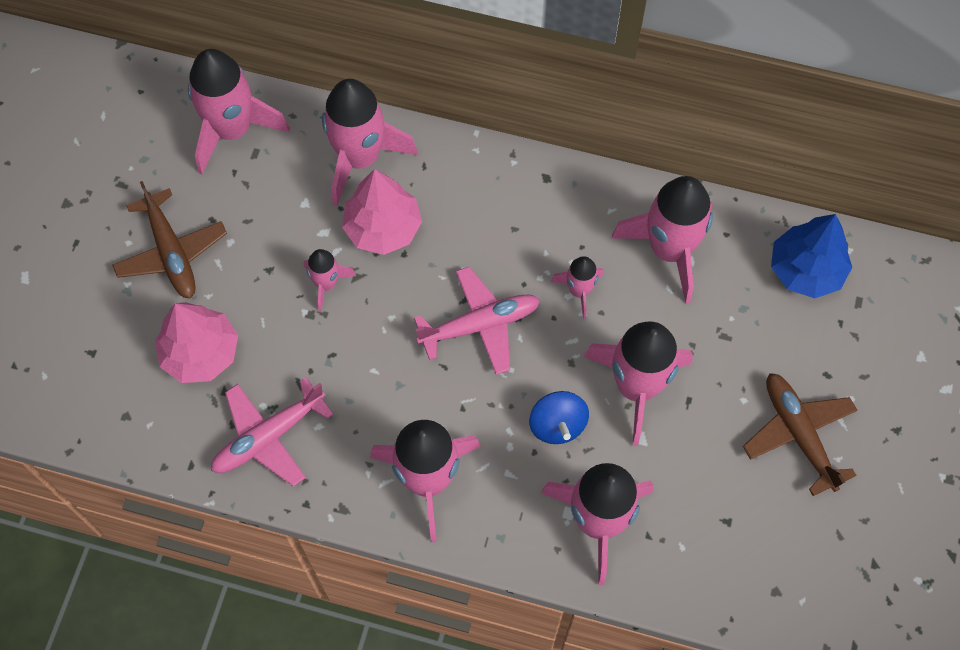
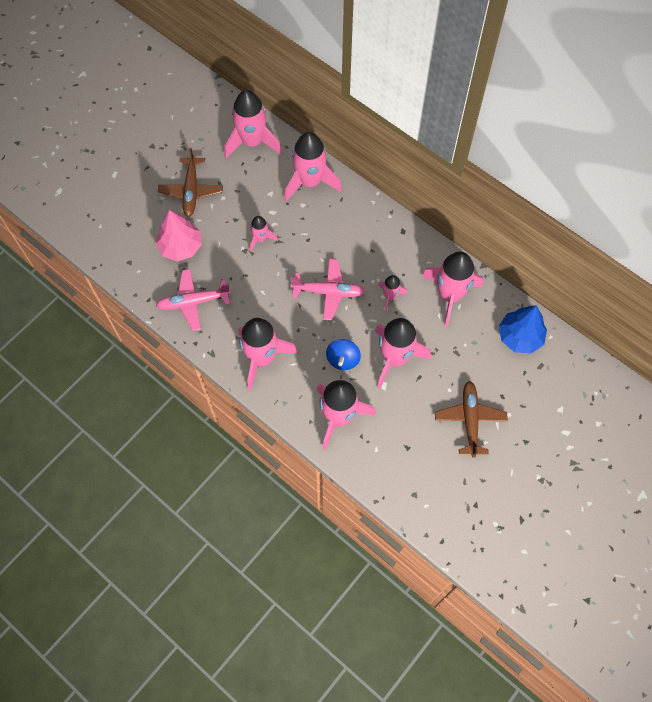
camera: 25 degrees right, 0 degrees up
(383, 228) = (304, 222): pink tree -> none

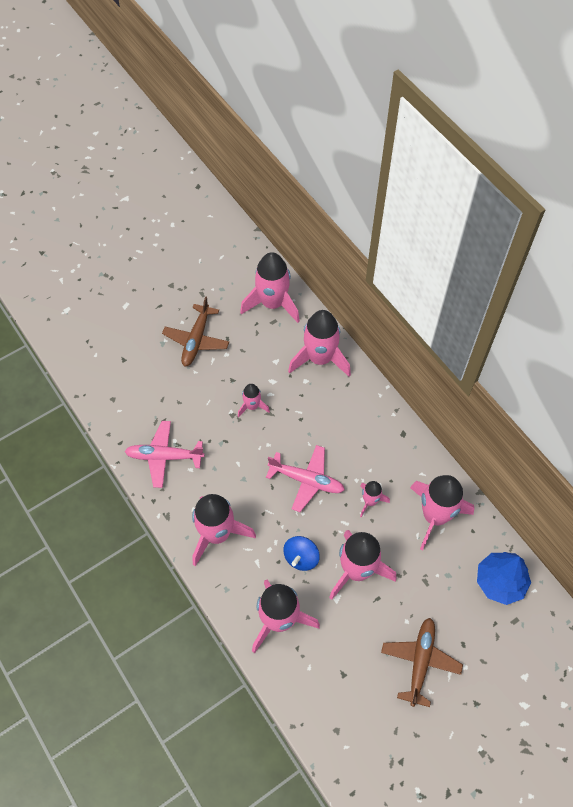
camera: 15 degrees right, 5 degrees down
(181, 246) = (169, 395): pink tree -> none

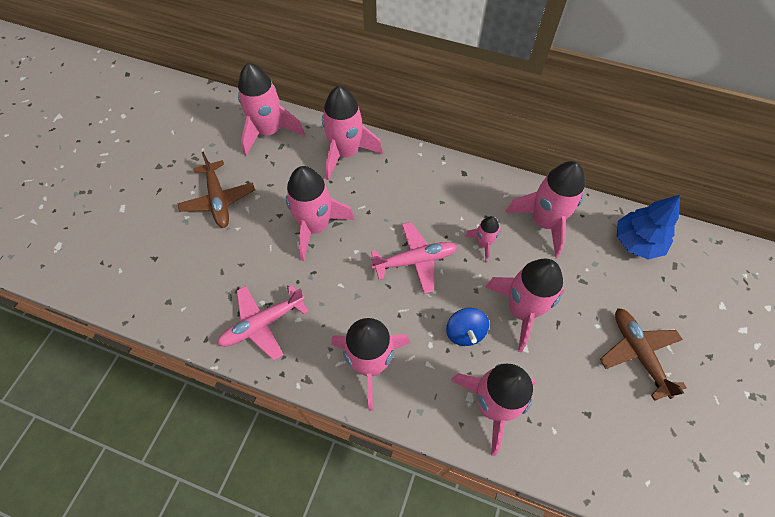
camera: 35 degrees left, 0 degrees up
(252, 406) = (315, 227): pink rocket -> pink rocket, size x1.97

